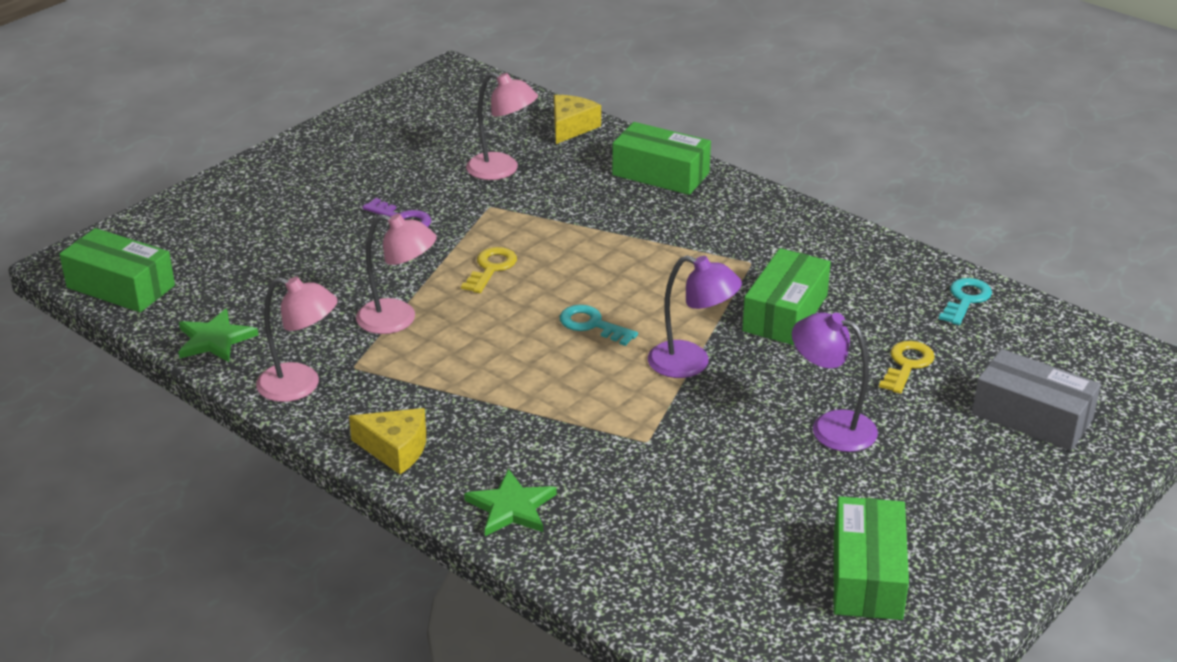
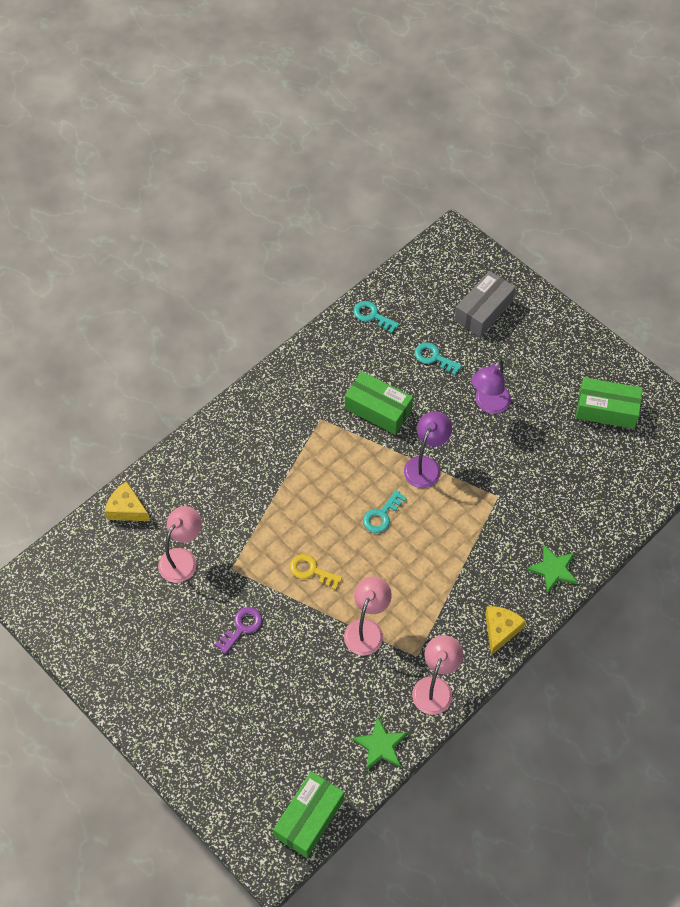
camera: 85 degrees left, 25 degrees up
(660, 174) = (204, 458): green box -> none
(907, 365) = (434, 358): yellow key -> turquoise key

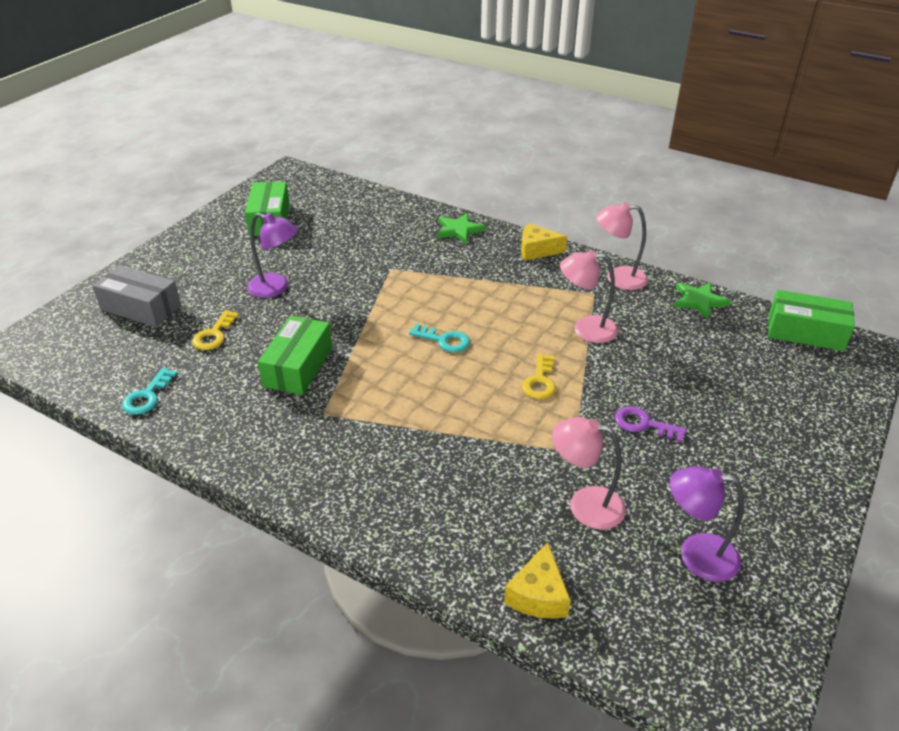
camera: 105 degrees left, 20 degrees down
(425, 465) = (368, 319): purple lamp -> purple lamp (696, 555)
(434, 358) = (214, 334): turquoise key -> yellow key

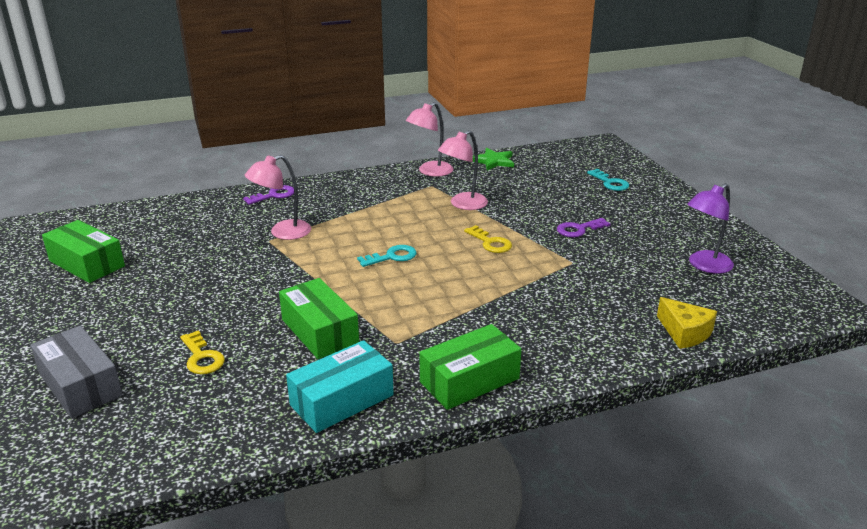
camera: 50 degrees left, 10 degrees down
(141, 307) = (80, 385): grey box -> grey box turned 75 degrees clockwise
(147, 396) = (228, 430): turquoise key -> turquoise key (610, 183)
(225, 428) = (342, 400): none -> turquoise box
(276, 288) = (194, 300): purple lamp -> none
(459, 230) = (274, 195): green star -> purple key
(537, 250) = (352, 181): yellow cheese -> none
(585, 504) = (625, 280): pink lamp -> pink lamp (282, 232)
(805, 332) = (566, 150): green box -> green box (469, 380)

